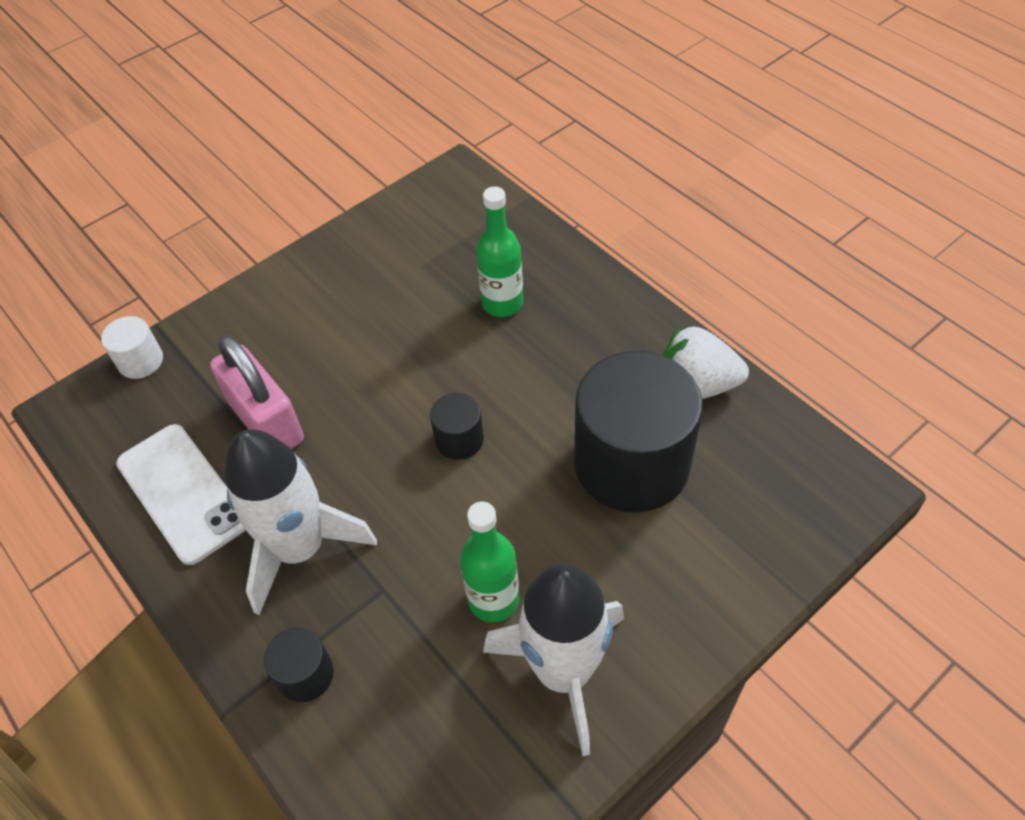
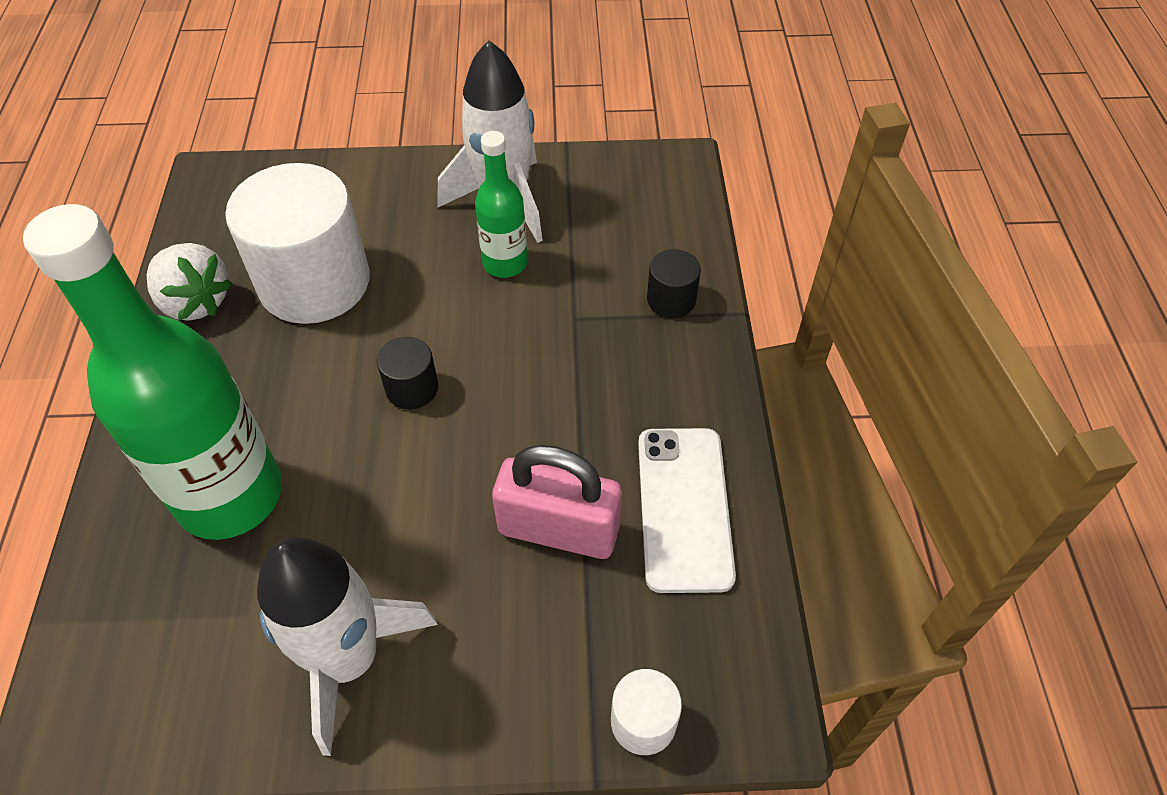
camera: 145 degrees left, 0 degrees up
(266, 421) = (558, 529): pink padlock -> pink padlock turned 75 degrees counterclockwise
(300, 548) = (613, 387): white rocket -> white rocket (348, 659)
(502, 303) = (230, 495): green bottle -> green bottle, size x1.98
(631, 463) = (314, 282): black cylinder -> white cylinder

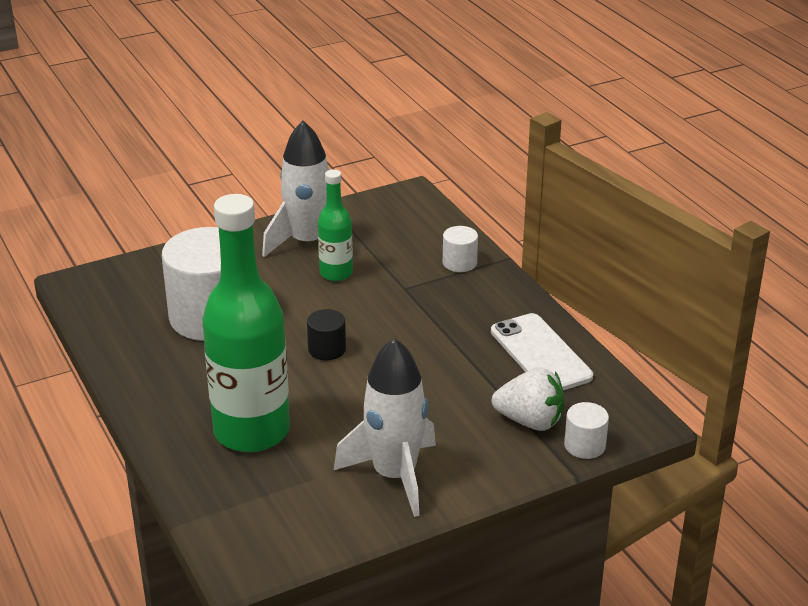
camera: 25 degrees left, 20 degrees down
(195, 302) = (134, 349): white strawberry -> white strawberry (530, 421)
(558, 529) = (474, 384): pink padlock -> none
(671, 299) = (459, 263): black cylinder -> white cylinder

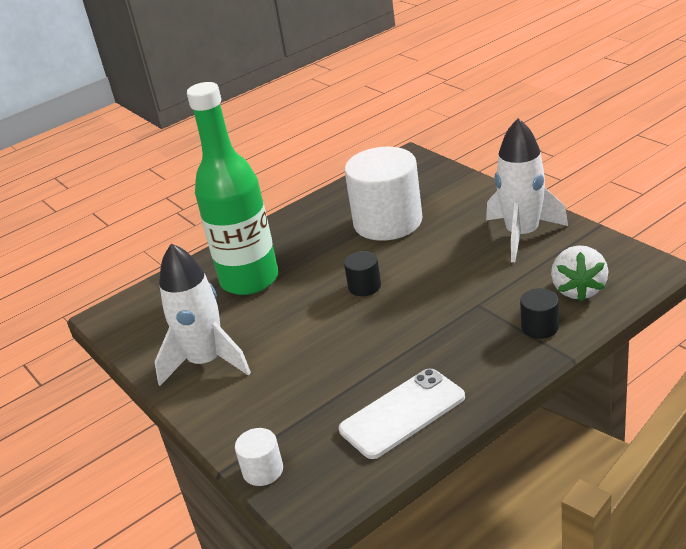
camera: 85 degrees right, 0 degrees up
(336, 273) = (481, 261): green bottle -> none
(459, 263) = (540, 327): white cylinder -> black cylinder
(530, 421) = (292, 426): white strawberry -> white strawberry (578, 290)

